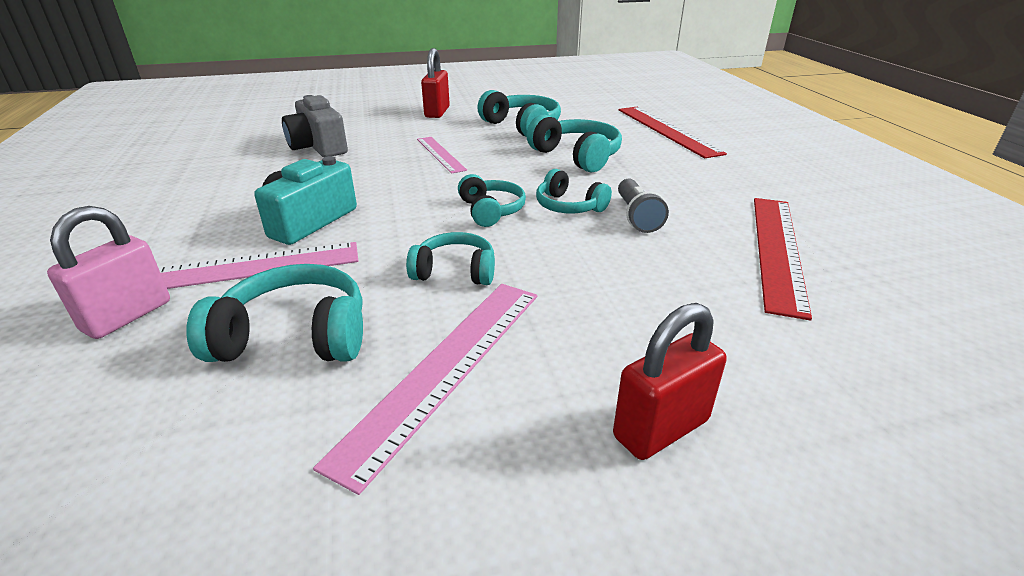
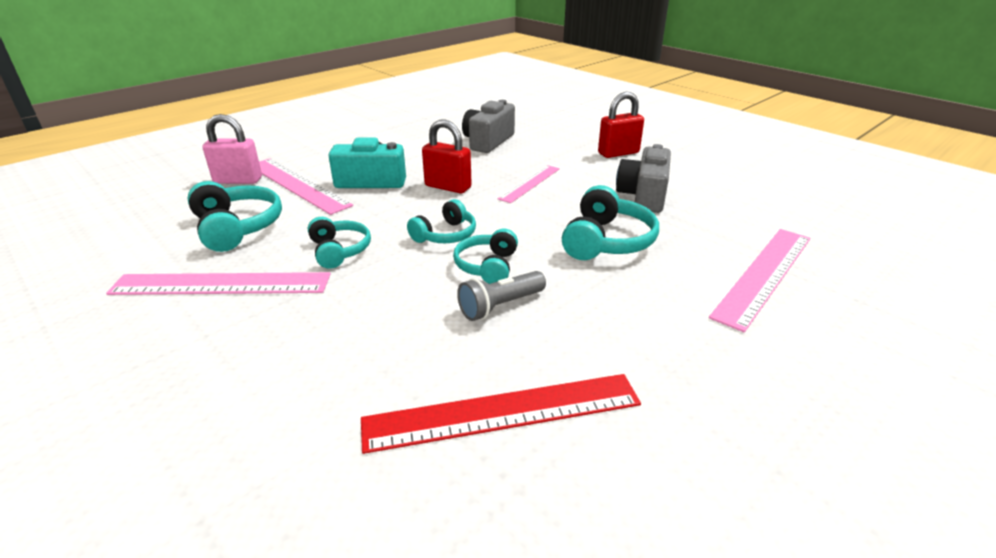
camera: 60 degrees right, 0 degrees up
(522, 126) = (643, 196): turquoise headphones -> grey camera
(661, 428) = (177, 387): red padlock -> red padlock (448, 187)
(667, 130) = (764, 275): red ruler -> pink ruler

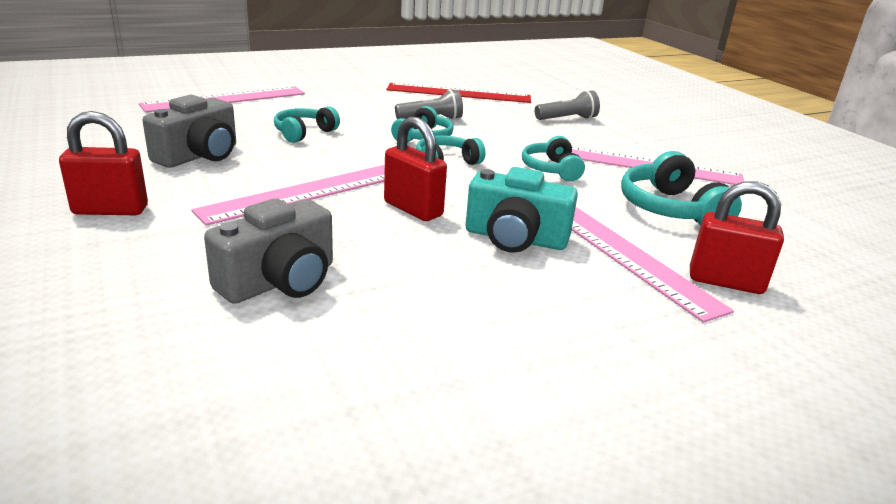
camera: 165 degrees left, 5 degrees down
(238, 180) = (725, 282): pink padlock -> red padlock
(299, 373) = (567, 119): none -> grey flashlight
(530, 183) = (304, 193): pink ruler -> pink ruler, size x1.66
(607, 241) = (304, 133): turquoise headphones -> turquoise headphones, size x0.66

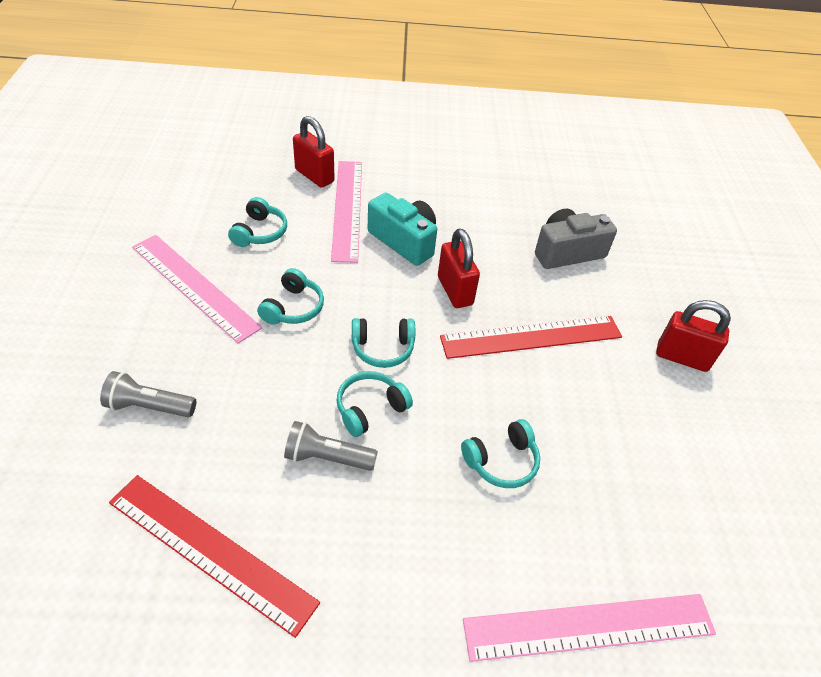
camera: 155 degrees left, 20 degrees up
(199, 155) = (620, 435): grey camera -> none
(304, 193) = (531, 337): pink ruler -> red ruler
(670, 209) = (260, 232): turquoise headphones -> turquoise headphones, size x0.66

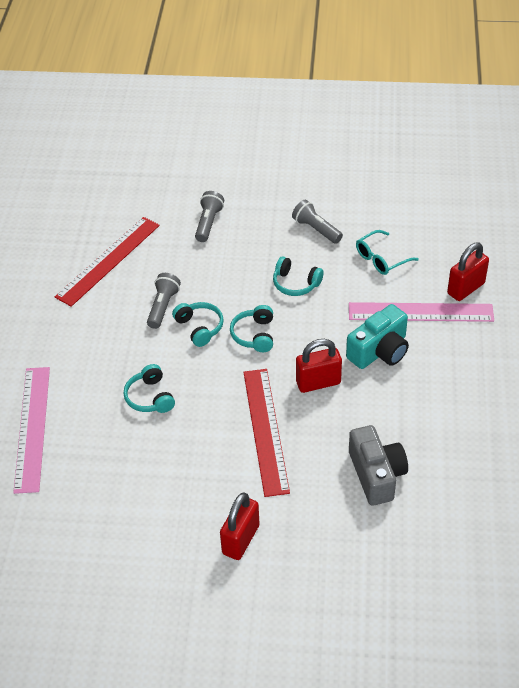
camera: 100 degrees right, 0 degrees up
(194, 286) = (316, 229): pink ruler -> grey flashlight
(260, 232) = (381, 259): turquoise headphones -> turquoise glasses

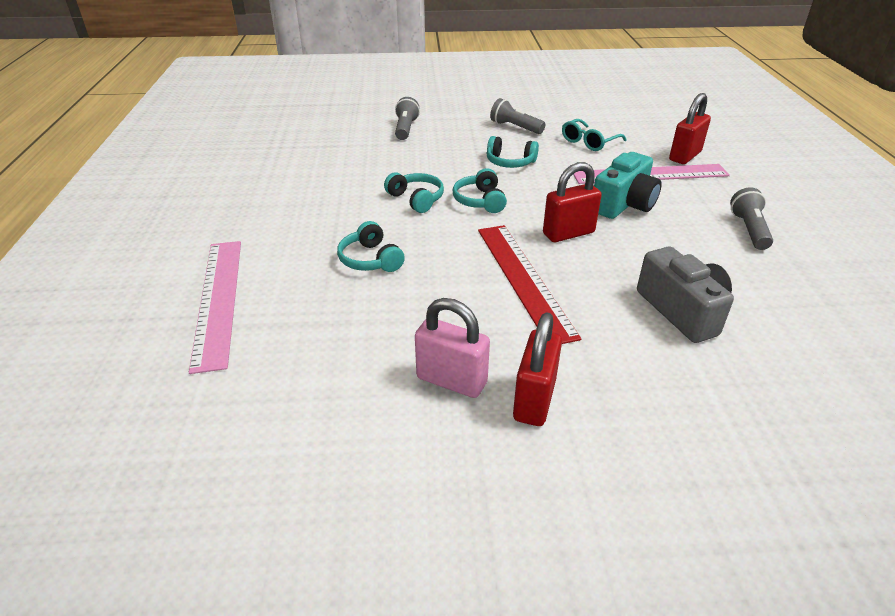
camera: 10 degrees left, 10 degrees down
(108, 260) = (304, 158): red ruler -> none
(163, 307) = (371, 186): grey flashlight -> grey flashlight (749, 230)
(189, 518) = (451, 380): none -> pink padlock

